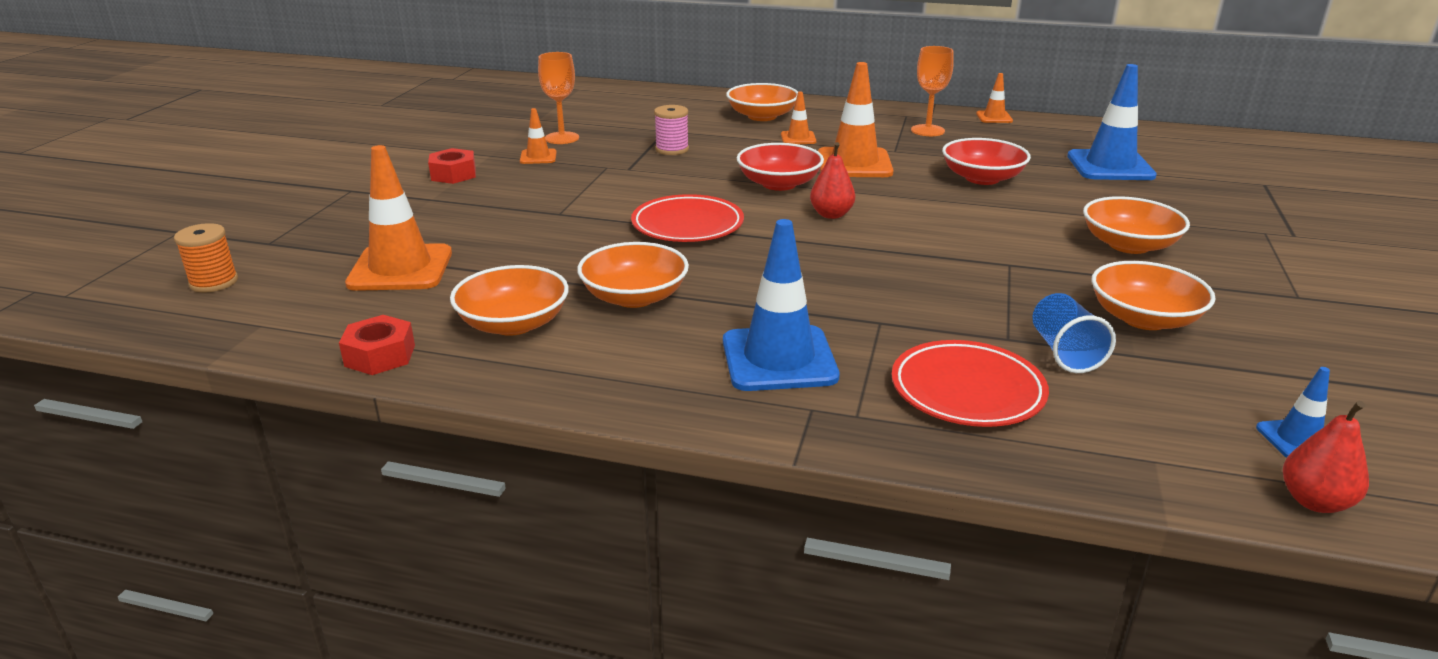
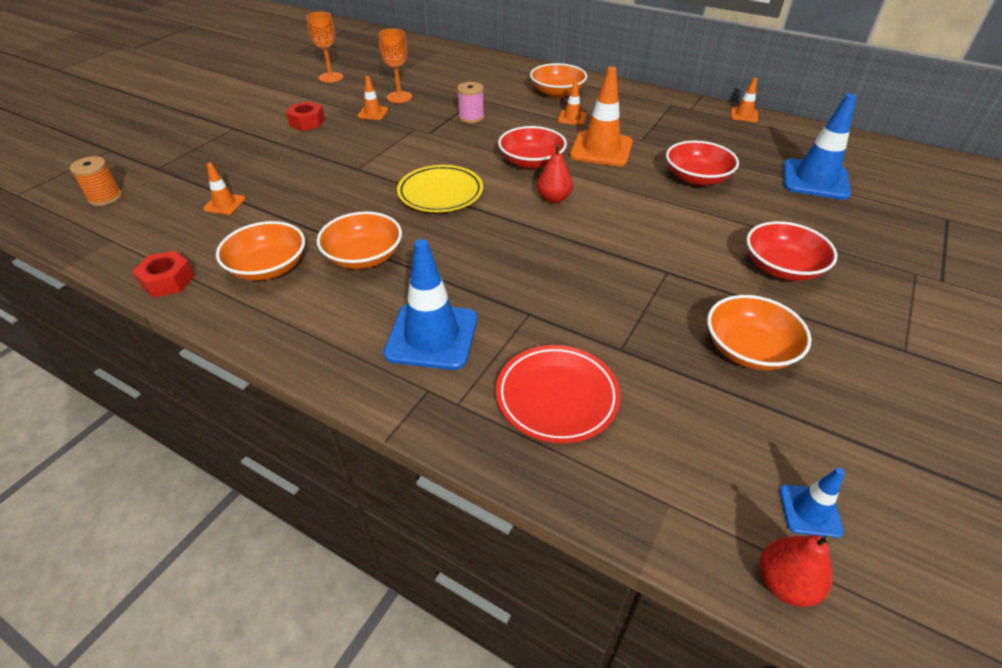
camera: 15 degrees right, 15 degrees up
(400, 268) = (224, 204): orange traffic cone -> orange traffic cone, size x0.50
(687, 225) = (440, 193): red plate -> yellow plate
(927, 130) = (680, 122): orange goblet -> orange goblet (331, 77)
(1064, 352) = (659, 373): blue cup -> none
(1129, 245) = (782, 267): orange bowl -> red bowl

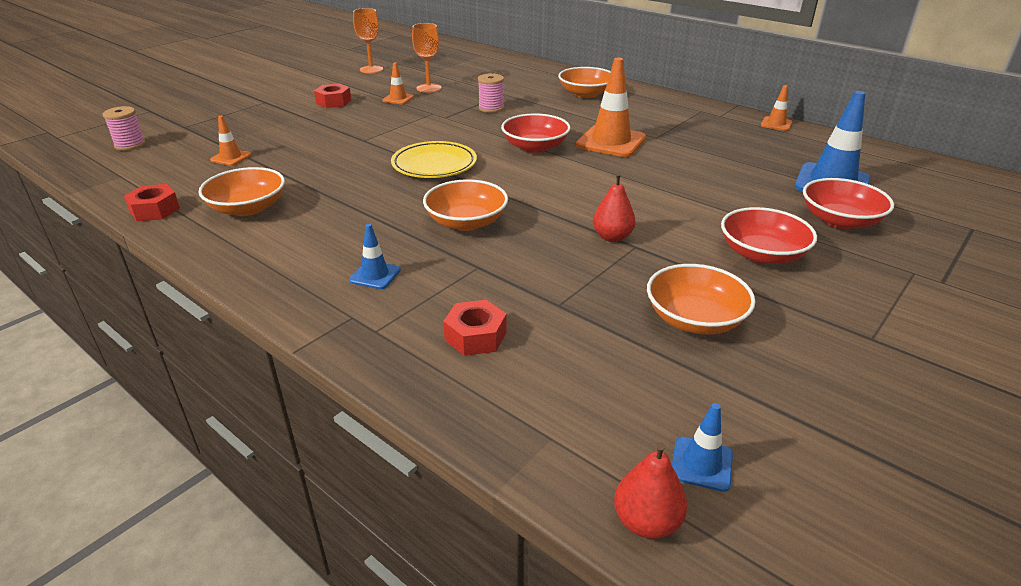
camera: 10 degrees right, 10 degrees down
(105, 198) = (130, 145): orange spool -> pink spool
(364, 256) = (339, 207): orange bowl -> orange bowl (466, 222)
(432, 336) = (375, 275): blue traffic cone -> blue traffic cone, size x0.50
(553, 198) = (544, 177): red pear -> red pear (612, 237)
(557, 397) = (475, 336): red plate -> red nut
(572, 118) = (592, 115): orange traffic cone -> none
(696, 178) = (701, 172): red bowl -> red bowl (840, 220)

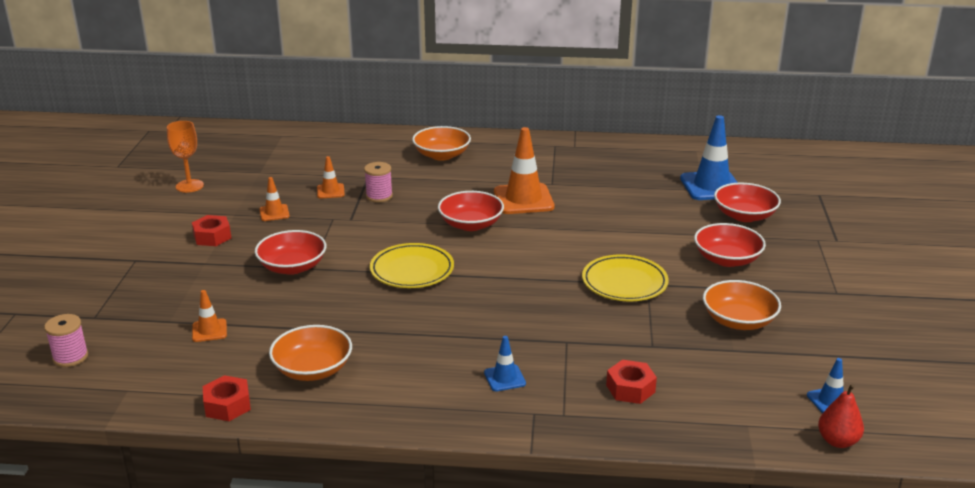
camera: 35 degrees left, 5 degrees down
(352, 135) = (292, 267): none -> red bowl
(429, 88) = (286, 191): orange goblet -> none
(466, 222) = (510, 311): orange bowl -> none
(612, 237) = (624, 283): red pear -> yellow plate
(776, 124) = (622, 142): orange traffic cone -> orange traffic cone (330, 191)

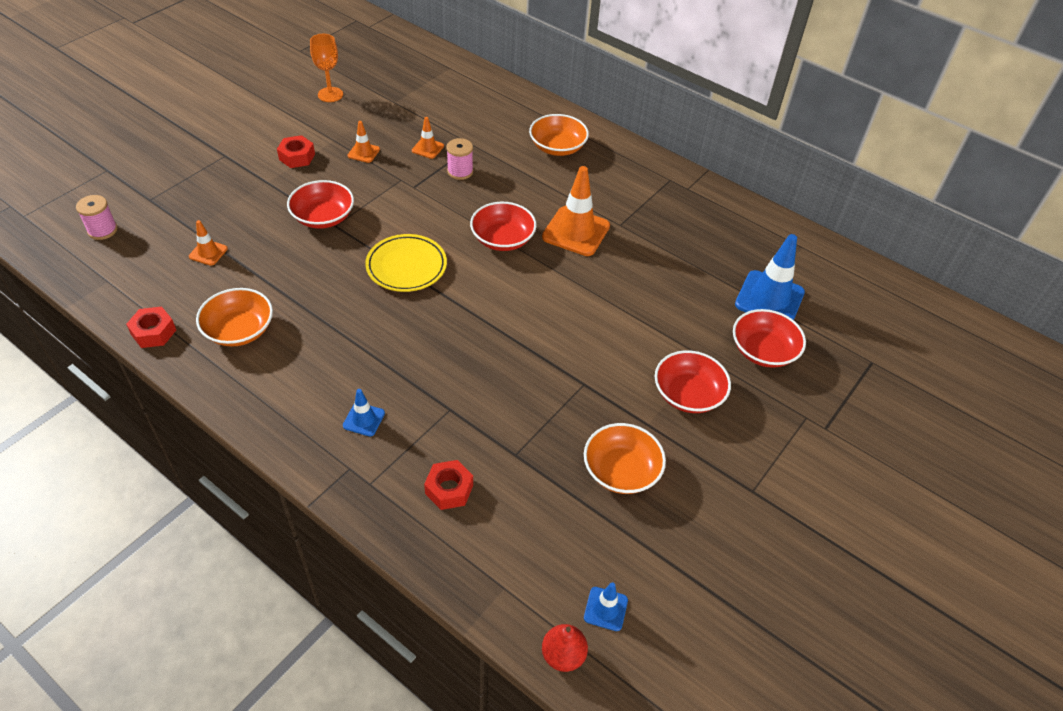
camera: 30 degrees right, 20 degrees up
(624, 283) = (565, 372): yellow plate -> none

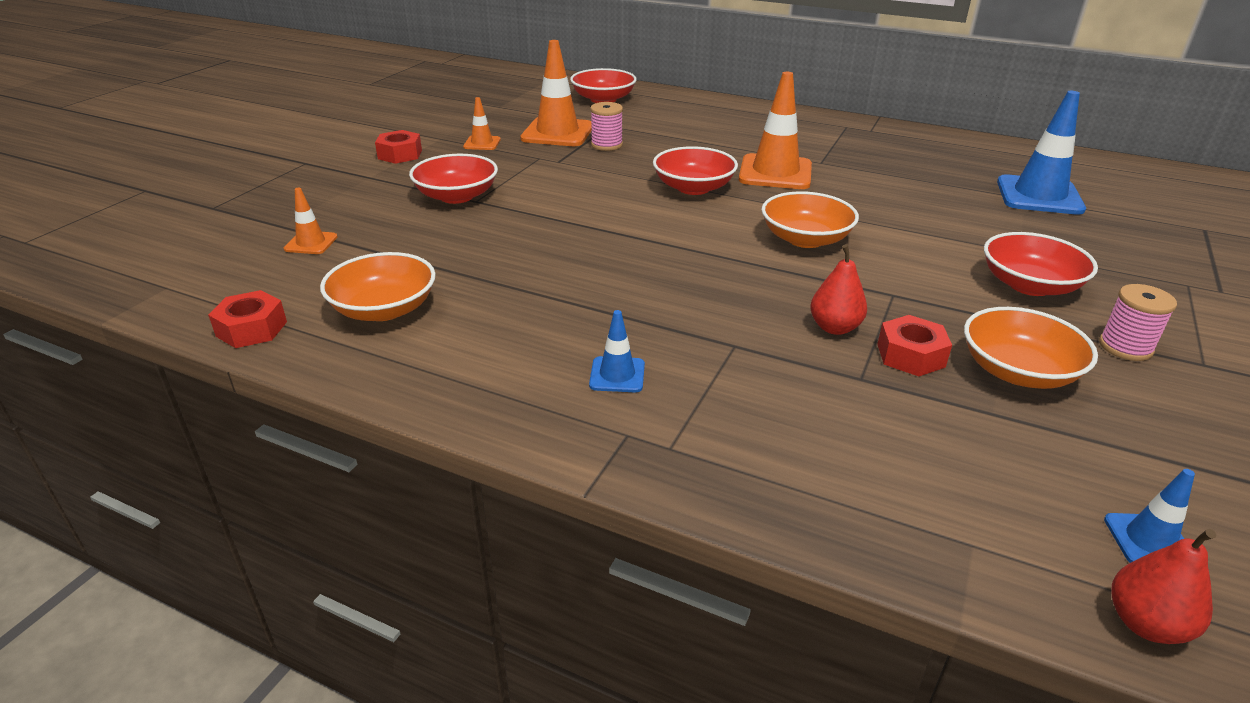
camera: 10 degrees left, 15 degrees down
(102, 230) = (149, 241): pink spool -> pink spool (1125, 347)
(330, 94) = (419, 108): orange goblet -> none
(406, 266) = (588, 223): yellow plate -> none
(428, 148) = (557, 133): orange traffic cone -> orange traffic cone, size x2.00
(449, 489) = (795, 433): red nut -> red nut (910, 355)
(524, 407) = (834, 327): none -> red pear
(557, 147) = (705, 118): orange bowl -> orange bowl (805, 239)
(763, 351) = (1077, 236): red bowl -> red bowl (603, 99)

